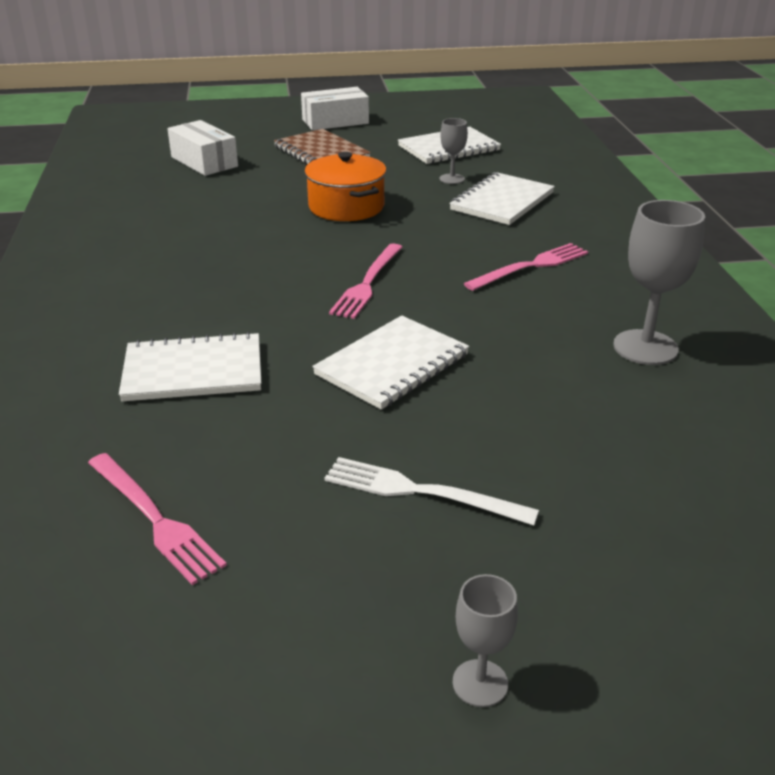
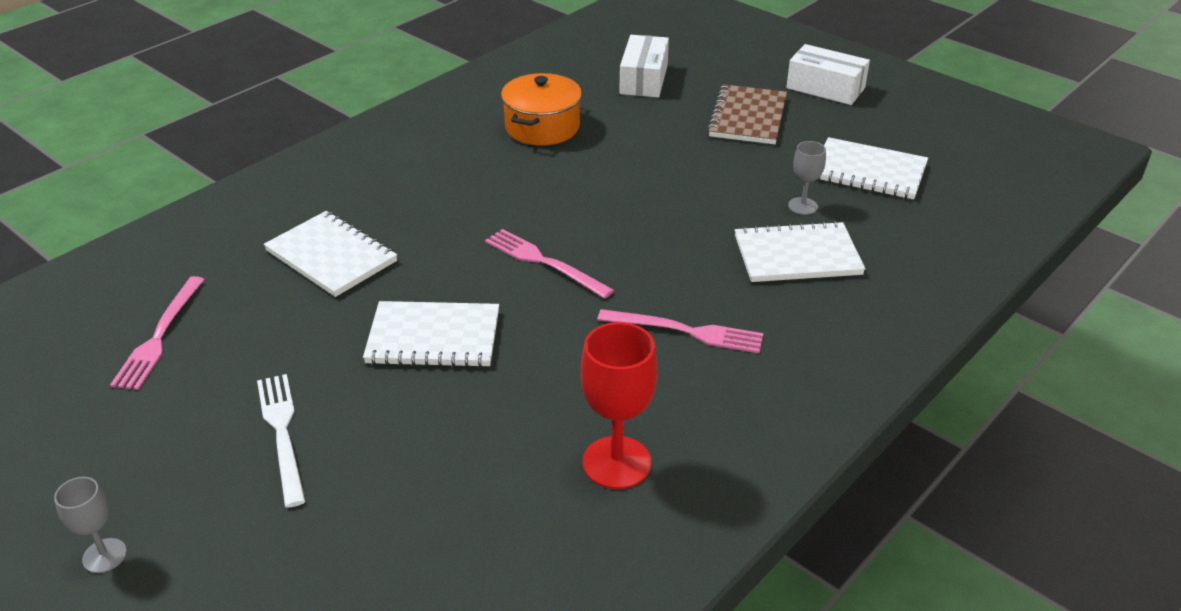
camera: 50 degrees right, 5 degrees up
(346, 207) = (662, 184): orange pot -> orange pot (542, 127)
(367, 283) = (544, 262): pink fork -> pink fork turned 60 degrees clockwise
(645, 347) = (616, 462): grey goblet -> red goblet

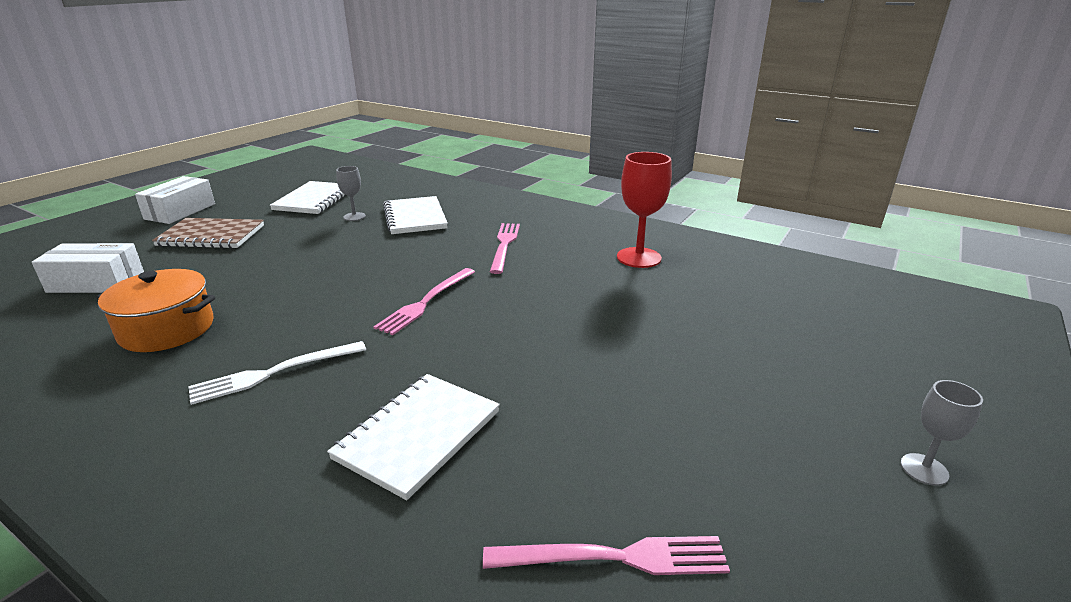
camera: 100 degrees left, 10 degrees down
(282, 433) = (705, 398): white fork -> white fork (274, 372)
(433, 337) = (544, 340): white notebook -> none

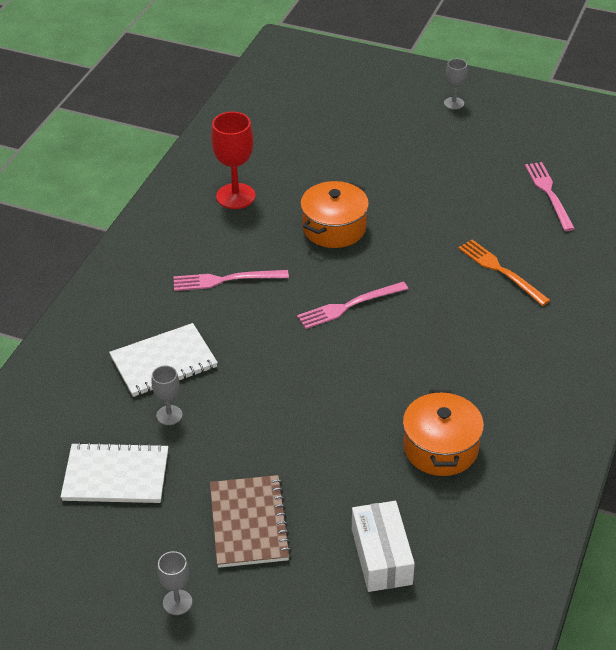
camera: 100 degrees left, 15 degrees up
(180, 211) = (177, 602): white box -> grey goblet
(274, 372) = (470, 356): white fork -> none
(418, 435) = (501, 271): white notebook -> orange fork
(426, 302) = (349, 306): pink fork -> pink fork turned 135 degrees clockwise
(568, 307) = (334, 228): none -> orange pot

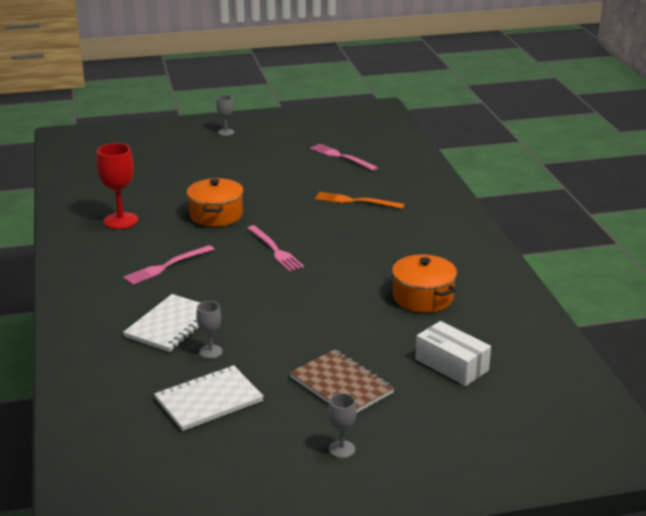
camera: 35 degrees left, 15 degrees down
(349, 306) = (275, 250): pink fork -> pink fork turned 60 degrees counterclockwise

